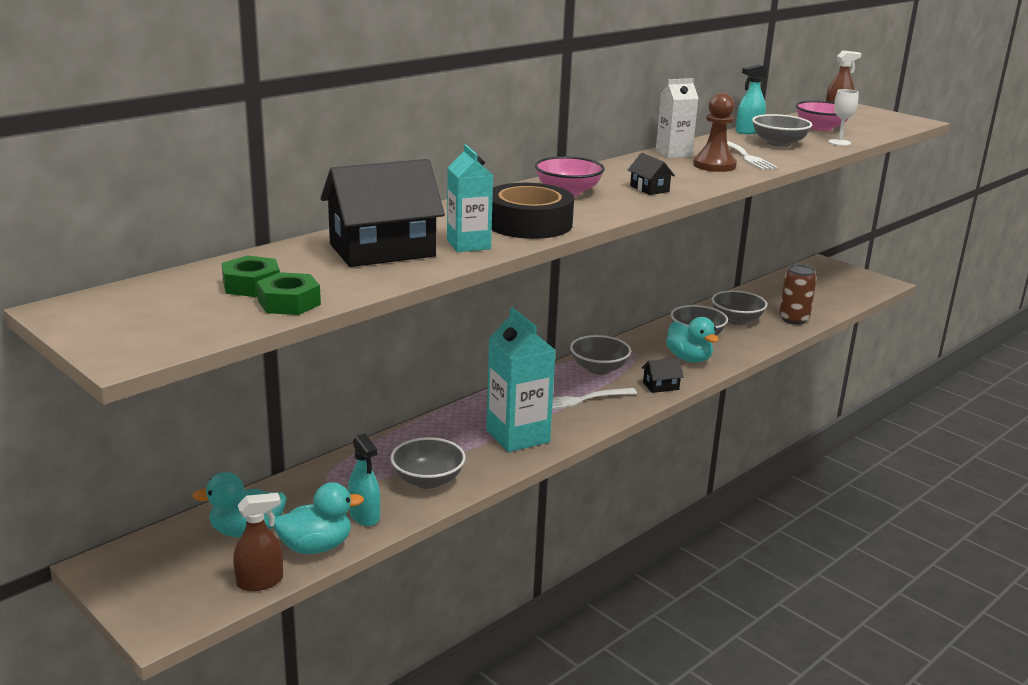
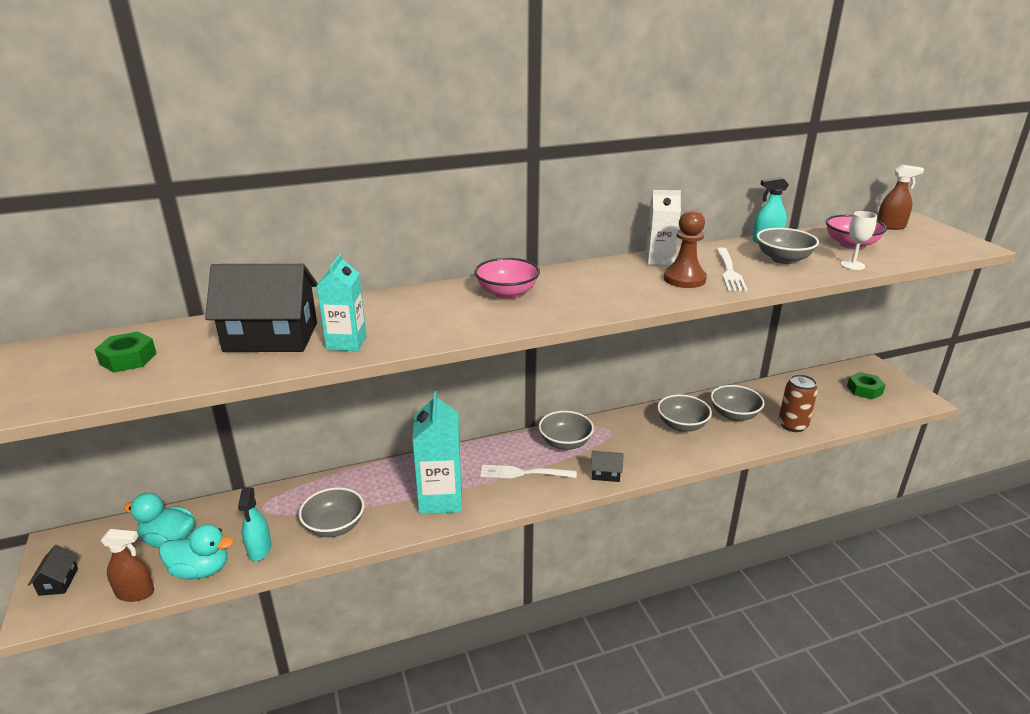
camera: 25 degrees right, 5 degrees up
(289, 303) = (127, 384): green nut -> green nut (864, 390)
(528, 223) = (427, 326): black tape -> none
(649, 189) = (587, 300): black house -> black house (58, 582)
(689, 359) = (655, 449): turquoise duck -> none

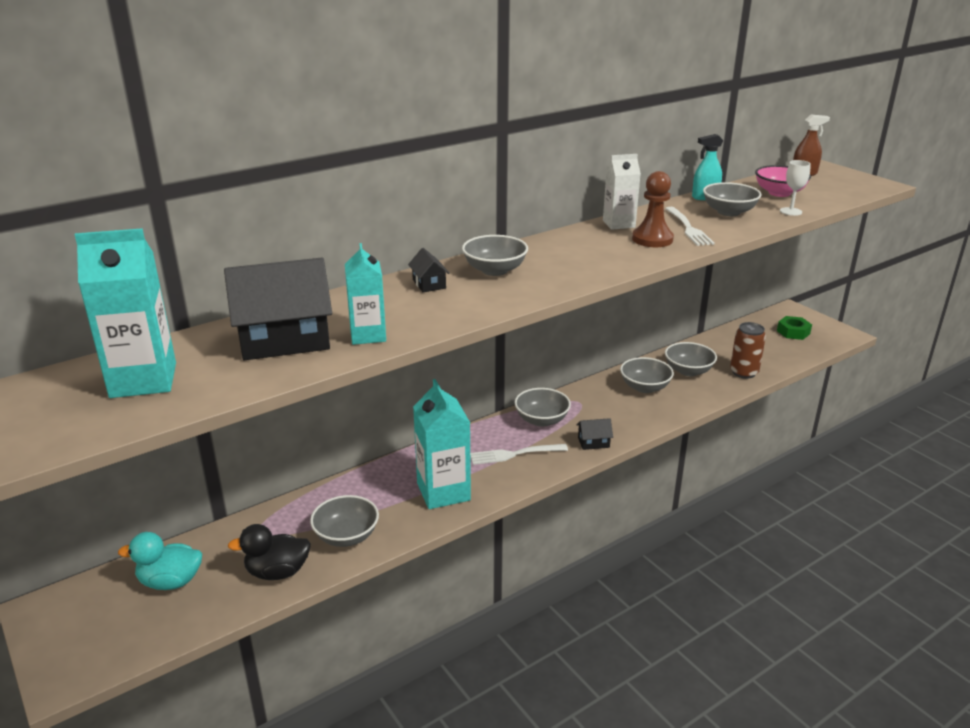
camera: 15 degrees left, 0 degrees up
(58, 582) = (64, 645): black house -> black house (429, 284)
(128, 359) = (143, 380): green nut -> turquoise carton
(135, 593) = (162, 638): brown spray bottle -> none
(200, 570) = (223, 603): turquoise duck -> none
(259, 549) = (277, 572): turquoise spray bottle -> black duck
(507, 293) = (494, 270): pink bowl -> grey bowl

